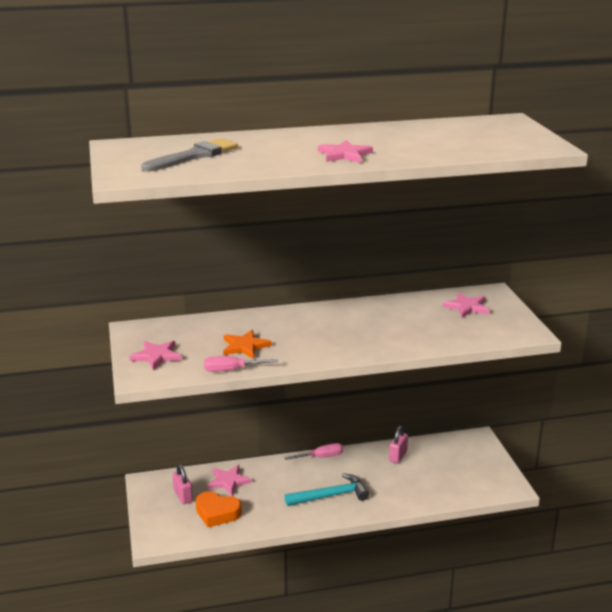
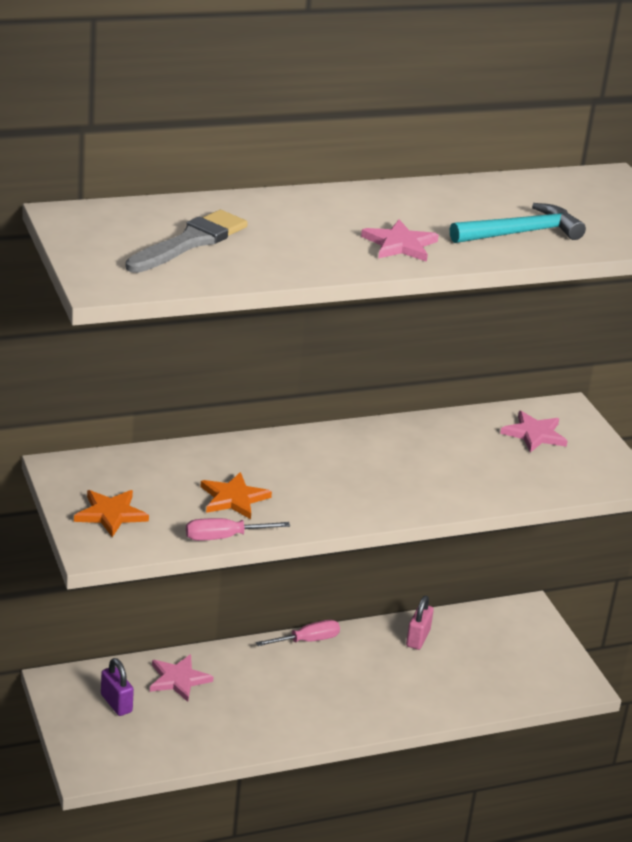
camera: 10 degrees left, 5 degrees up
(157, 356) = (111, 514): pink star -> orange star
(183, 496) = (116, 703): pink padlock -> purple padlock
(217, 513) = (172, 729): orange heart -> none
(330, 496) = (330, 700): turquoise hammer -> turquoise hammer (520, 233)

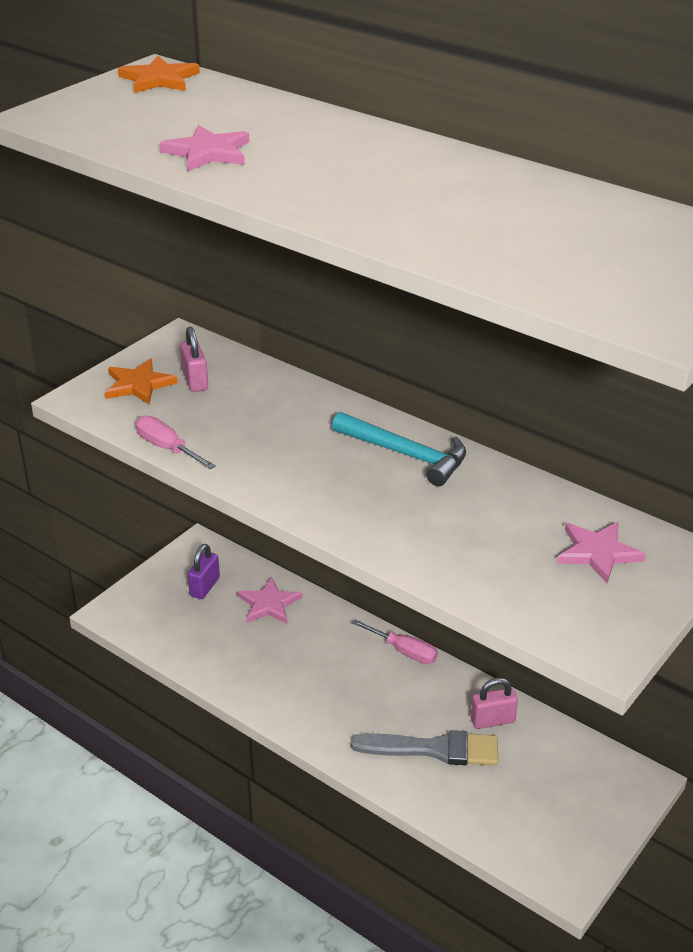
camera: 60 degrees right, 5 degrees up
(140, 487) = (195, 381): none -> pink padlock
(190, 242) = (178, 118): grey brush -> grey brush (433, 749)
(233, 498) = (235, 429): orange star -> orange star (159, 79)
(400, 245) = (334, 193): pink star -> pink star (208, 152)
(520, 233) = (480, 238): turquoise hammer -> turquoise hammer (406, 454)

